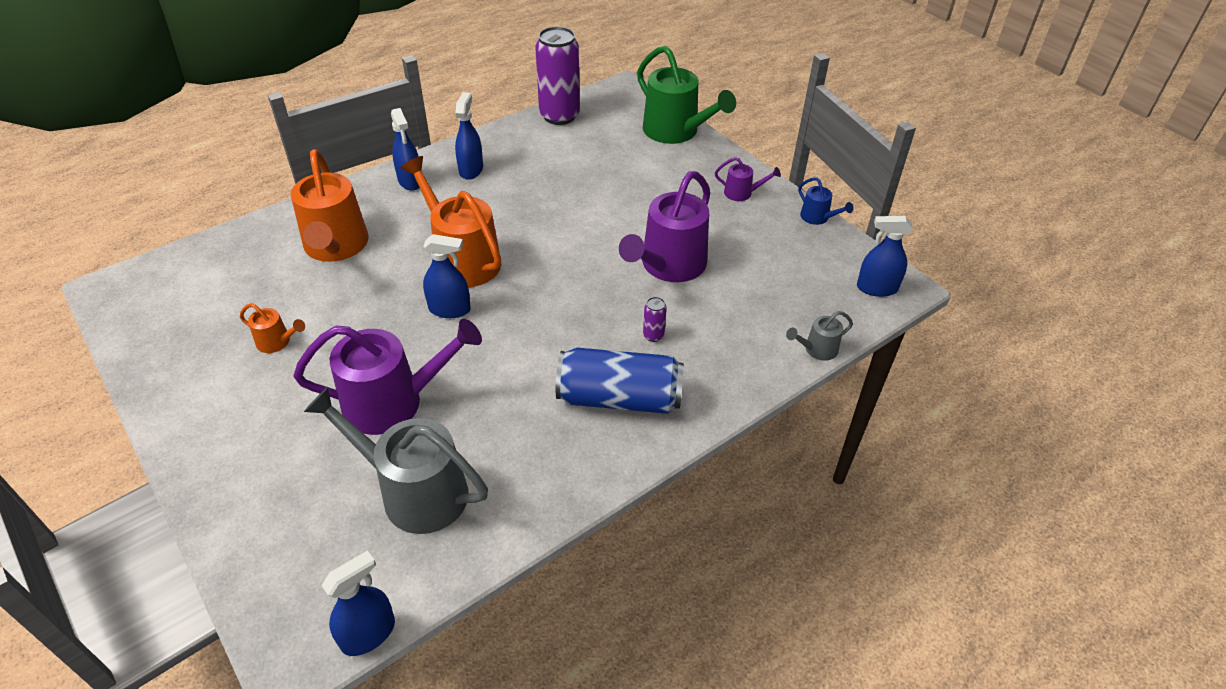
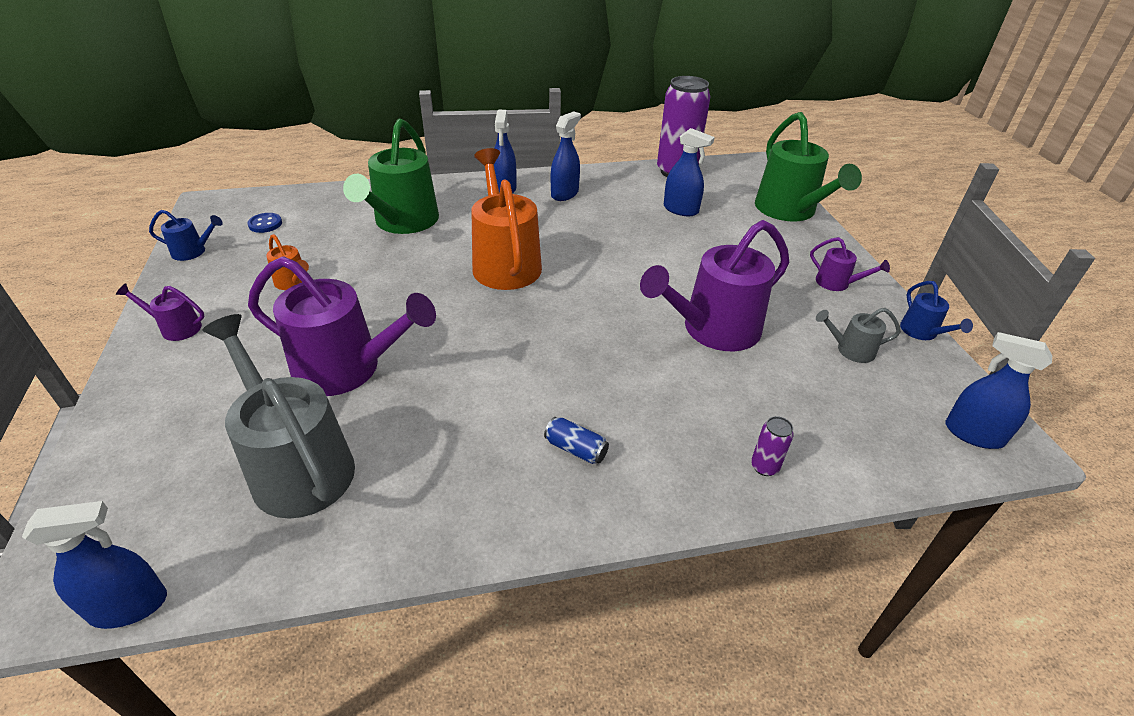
camera: 25 degrees right, 5 degrees down
(142, 345) = (193, 251): none -> blue watering can
(194, 292) = (265, 224): none -> blue button
(200, 423) = (176, 328): none -> purple watering can
(336, 246) = (403, 222): orange watering can -> green watering can
(449, 309) = (461, 302): blue spray bottle -> blue spray bottle (680, 210)
(619, 398) = (576, 449): blue can -> blue can, size x0.41
(653, 335) = (655, 395): purple can -> purple can (764, 467)
(817, 349) = (856, 481): grey watering can -> grey watering can (851, 350)

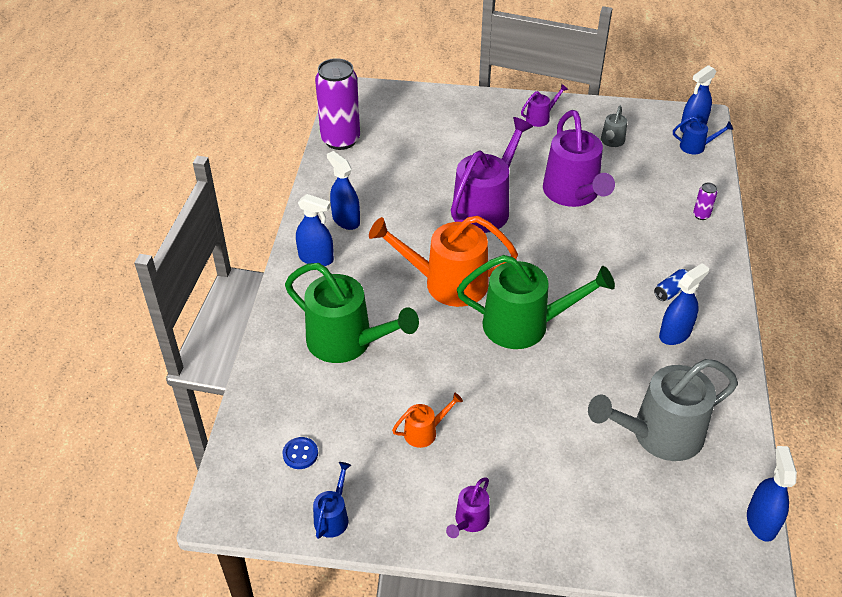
camera: 70 degrees left, 5 degrees up
(347, 369) = (561, 400): purple watering can -> purple watering can (485, 208)
(680, 210) = (408, 158): blue spray bottle -> blue spray bottle (675, 334)
(789, 210) = (436, 102): green watering can -> green watering can (524, 325)
(922, 332) = (603, 105): blue watering can -> blue watering can (696, 146)

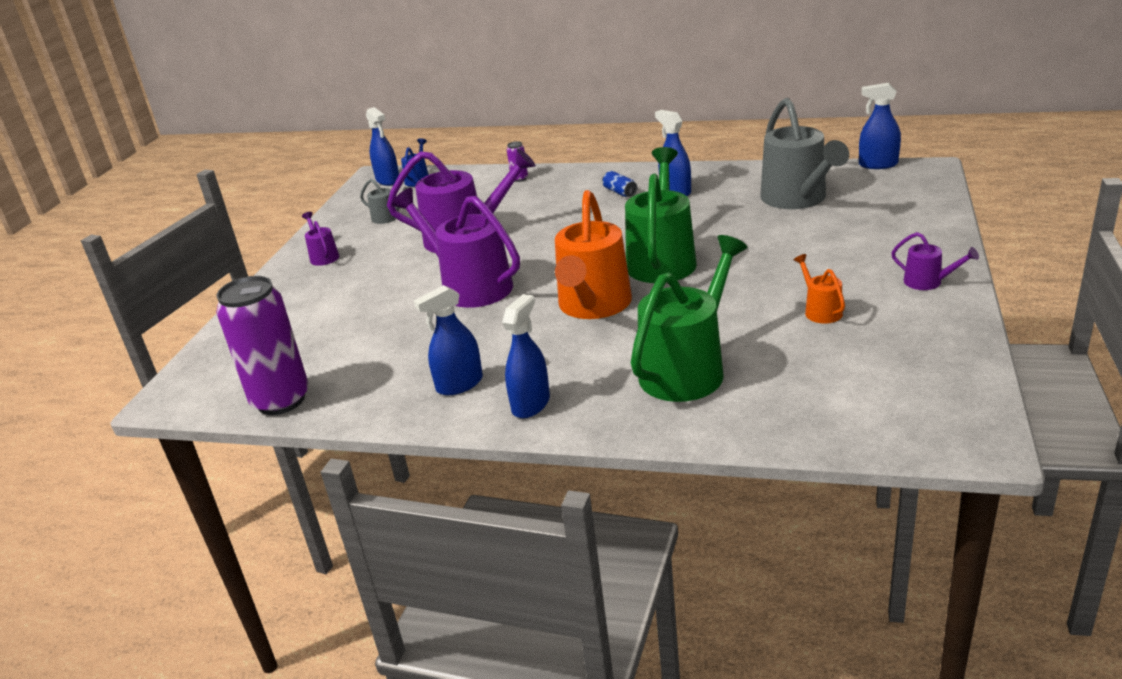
camera: 80 degrees left, 15 degrees down
(300, 454) = (874, 391): blue button -> none
(333, 517) = (956, 361): blue watering can -> none

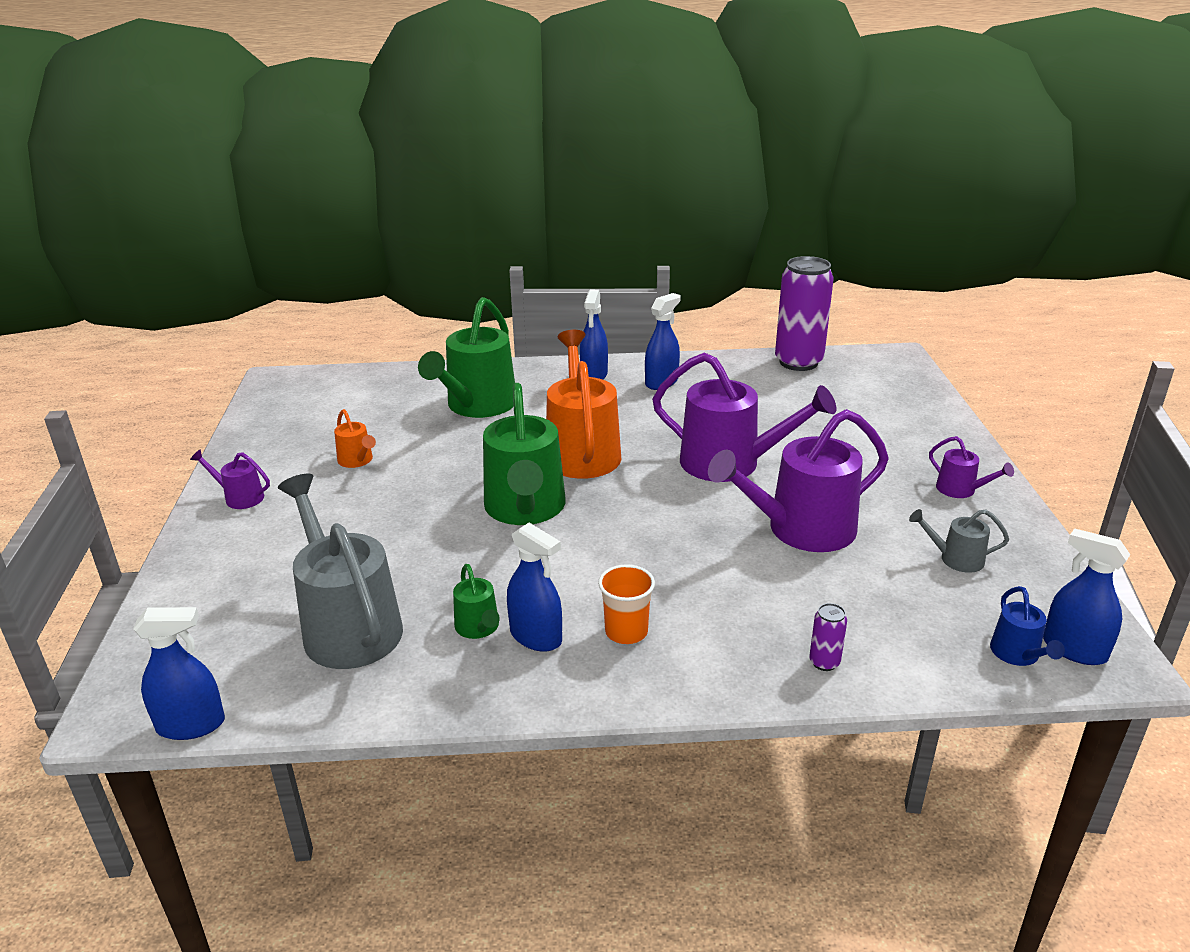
camera: 160 degrees right, 0 degrees up
(620, 192) = (626, 631): blue can -> orange cup
(710, 196) = (478, 628): none -> green watering can

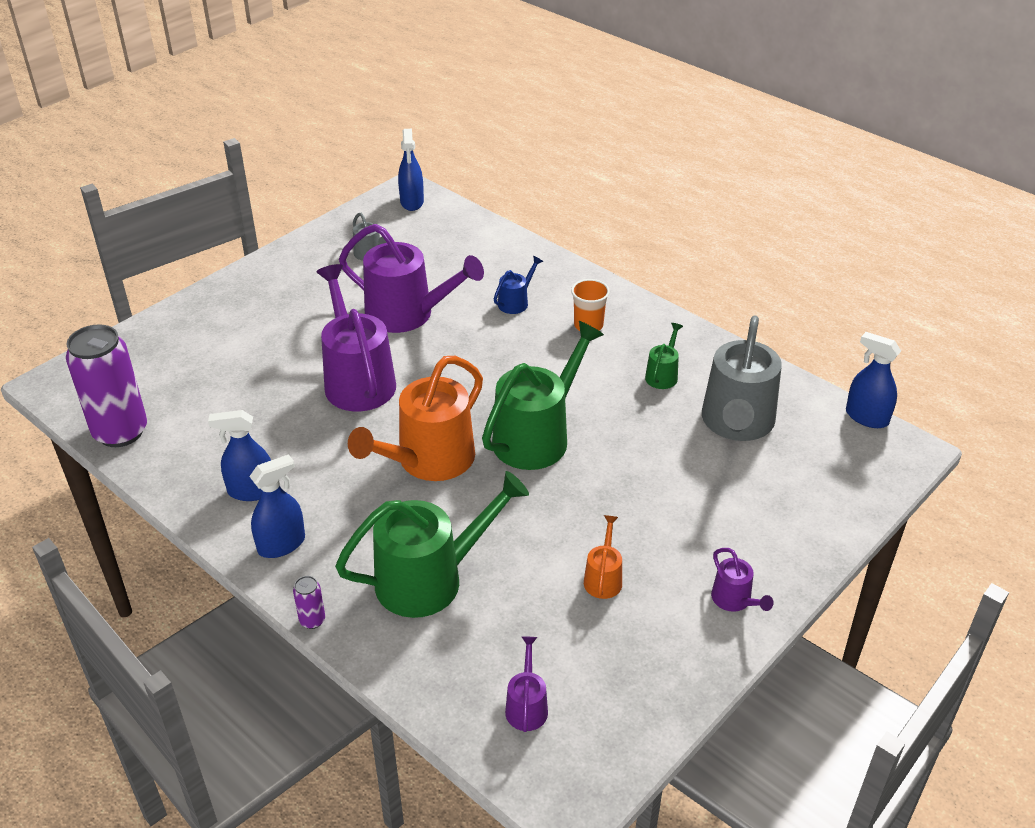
camera: 135 degrees left, 10 degrees up
(536, 637) = (637, 351): blue spray bottle -> none
(824, 662) = (521, 259): purple can -> purple can (312, 620)
(960, 490) = (281, 278): purple watering can -> purple watering can (526, 706)
(1017, 654) = (437, 214): blue watering can -> blue watering can (516, 302)

